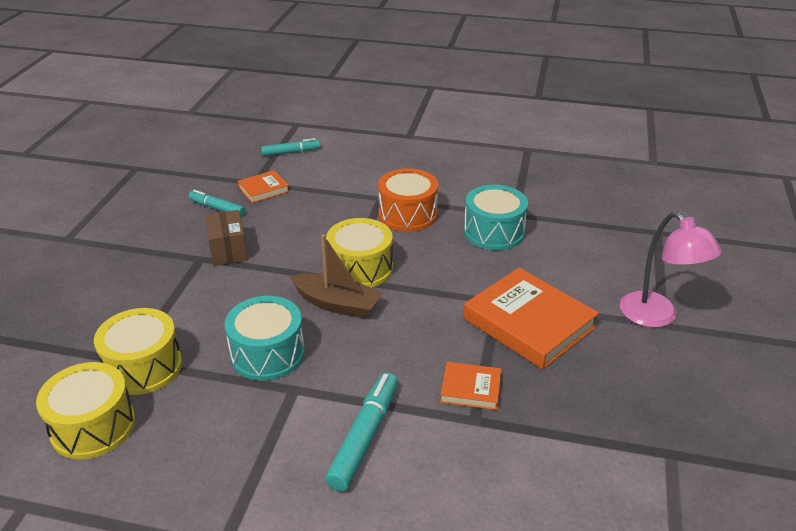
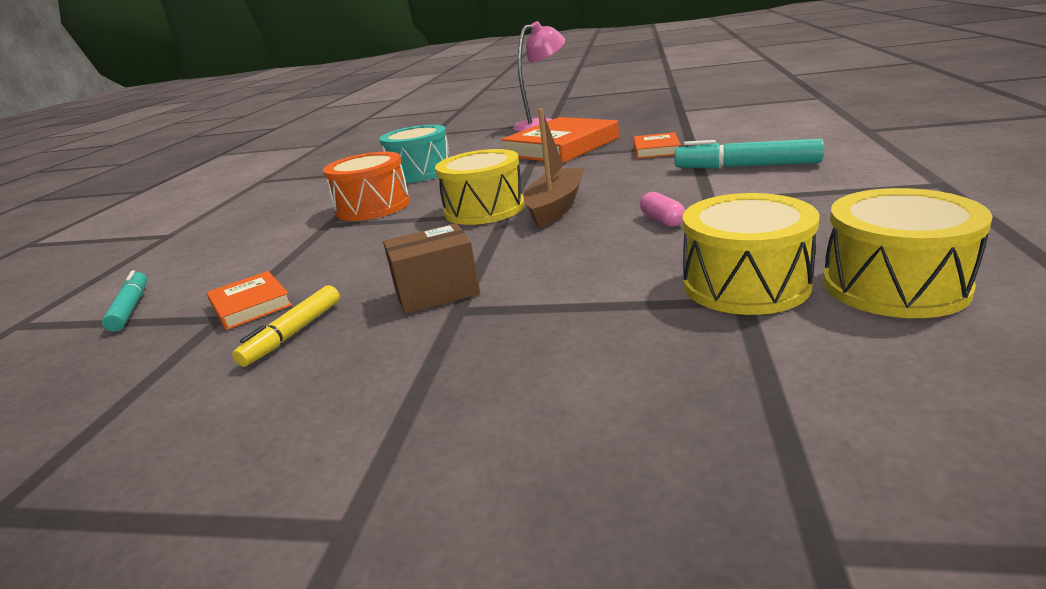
camera: 90 degrees left, 10 degrees down
(217, 208) = (293, 333): turquoise marker -> yellow marker
(267, 354) = (662, 220): turquoise drum -> pink capsule

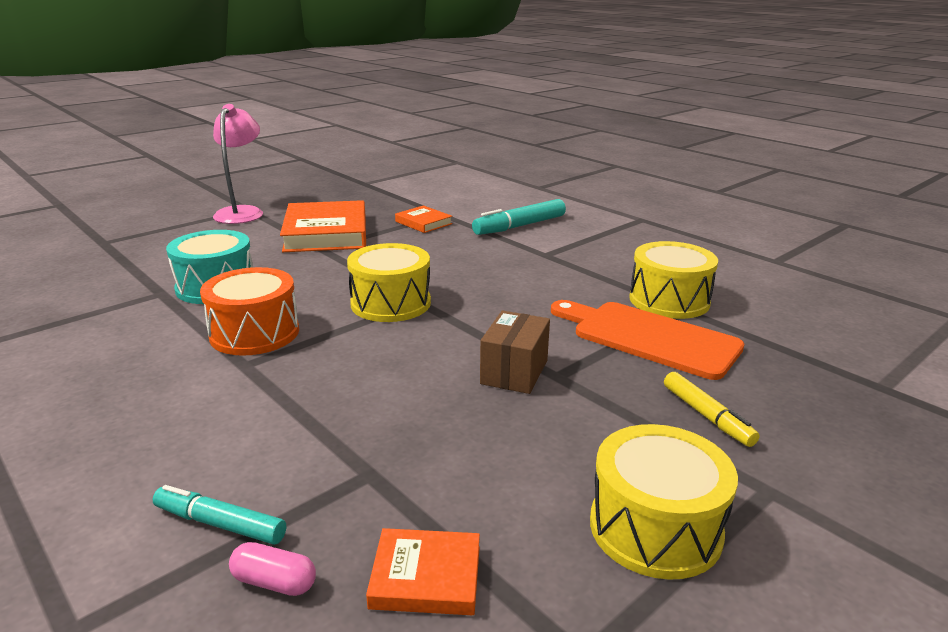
camera: 55 degrees left, 0 degrees up
(251, 305) = (372, 450): orange book -> orange book (426, 577)
(293, 333) = (478, 445): yellow marker -> yellow marker (707, 416)
(556, 207) = (451, 286): brown boat -> none
(621, 313) = (649, 337): none -> orange cutting board
(662, 220) = (548, 276): pink capsule -> pink capsule (274, 582)
(894, 285) = (722, 280): yellow drum -> yellow drum (655, 528)

